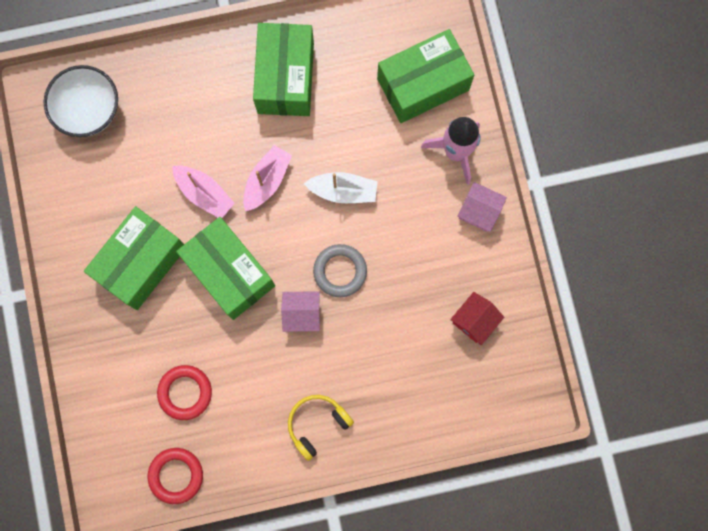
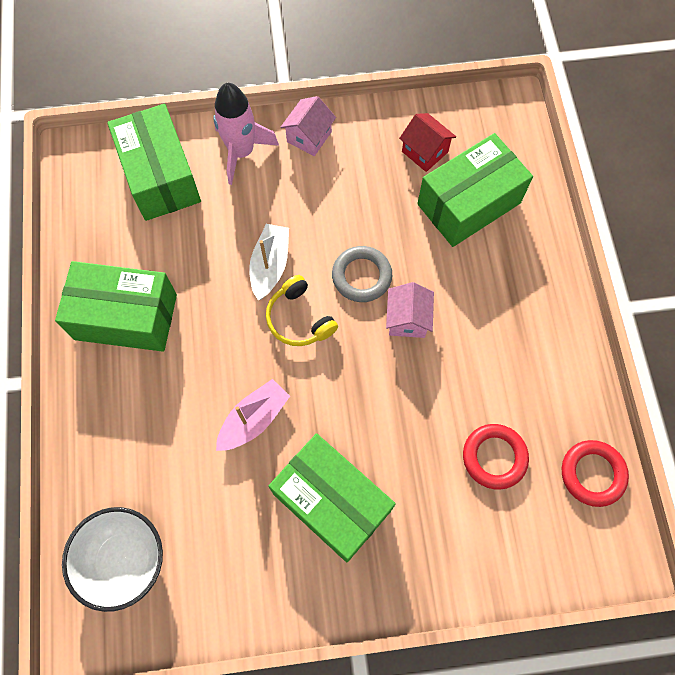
camera: 85 degrees left, 10 degrees down
(229, 272) = (353, 396): green box -> green box (469, 203)
(267, 181) = (247, 346): pink boat -> none
(317, 424) = (532, 313): yellow headphones -> yellow headphones (299, 318)

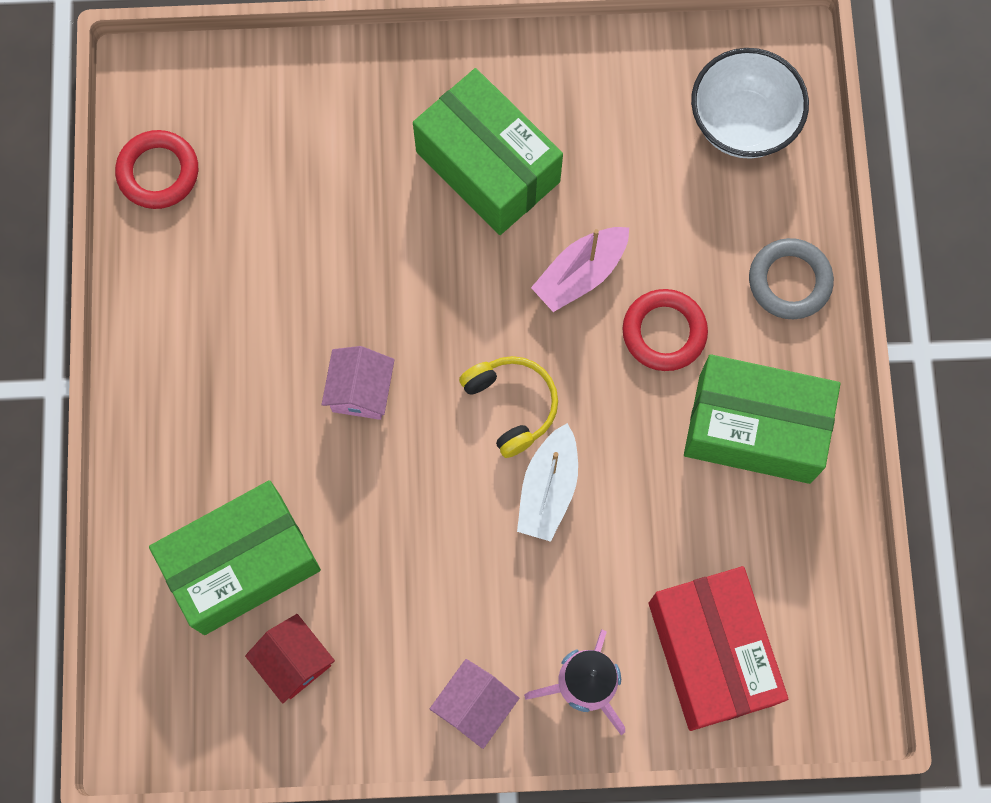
camera: 175 degrees left, 5 degrees up
(160, 176) = (711, 653): green box -> red box
(361, 276) = (417, 461): grey ring -> grey ring (789, 281)
(494, 457) = (277, 202): red ring -> red ring (664, 332)

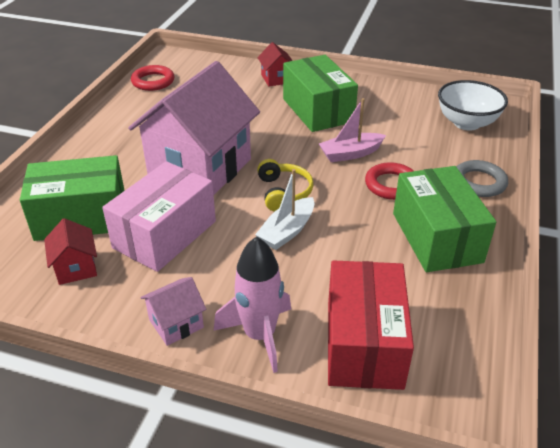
camera: 20 degrees right, 35 degrees down
(361, 391) = (200, 168): pink house -> pink house, size x2.43
(379, 88) = (276, 79): none -> red house
(381, 556) = (165, 234): none -> pink box
(754, 429) = (436, 237): green box -> green box turned 45 degrees clockwise

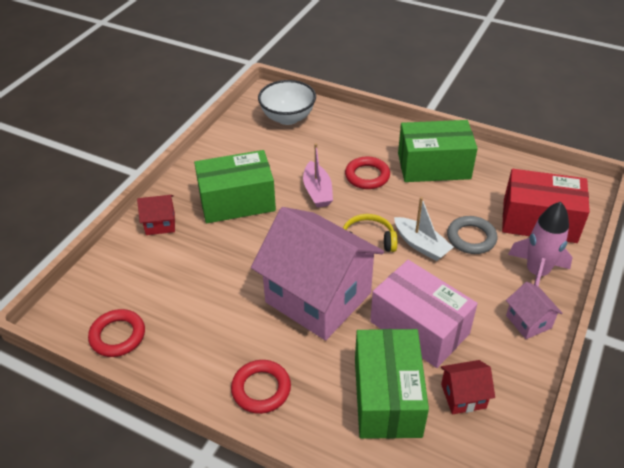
camera: 80 degrees left, 5 degrees up
(97, 149) = (261, 389): none -> red ring
(479, 182) = (371, 131): grey ring -> grey ring (471, 238)

